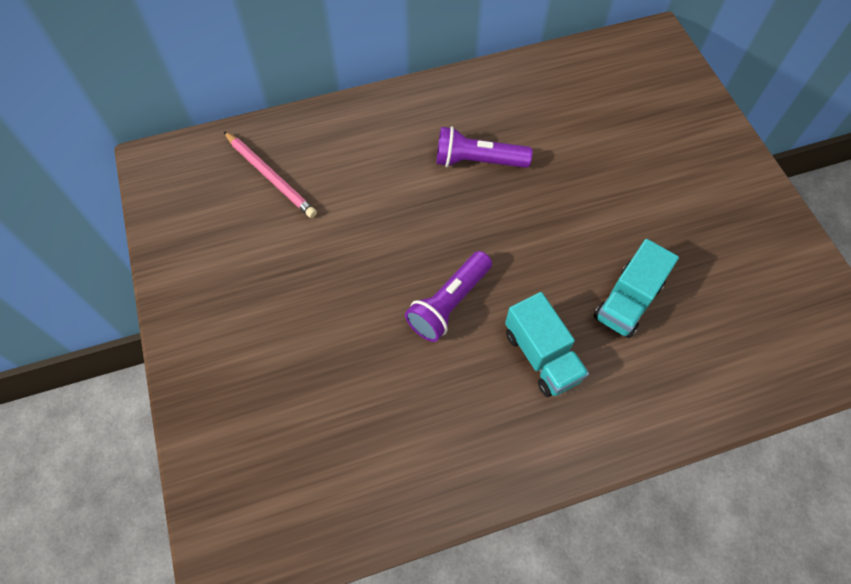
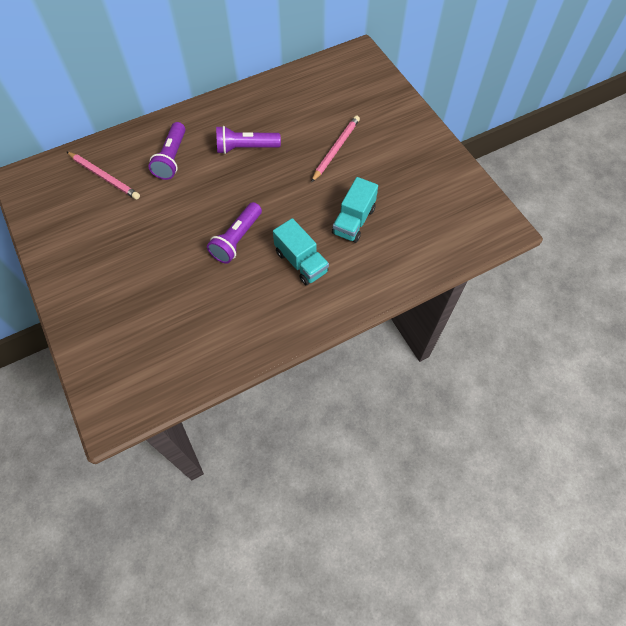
camera: 10 degrees left, 0 degrees up
(369, 162) = (172, 158): none -> purple flashlight
(610, 182) = (335, 149): none -> pink pencil

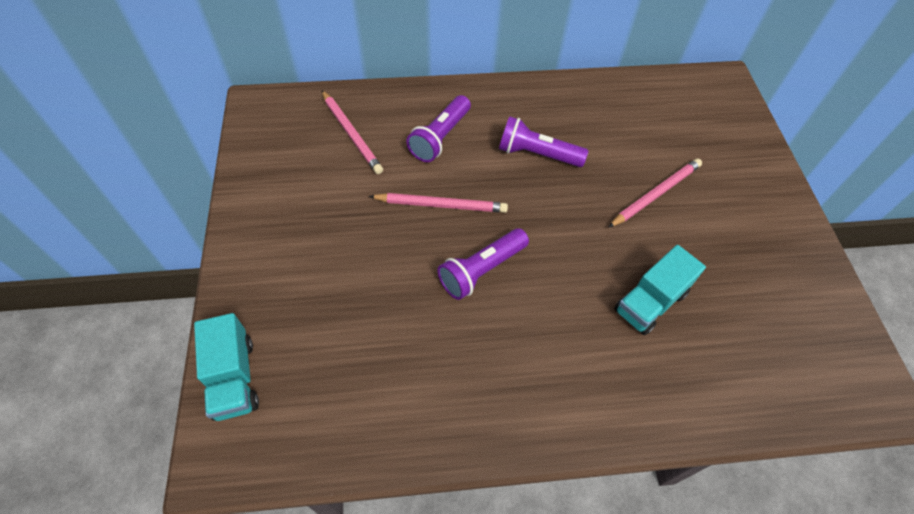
camera: 20 degrees right, 5 degrees down
(191, 205) = (441, 205): none -> pink pencil
(301, 262) = (557, 334): turquoise truck -> turquoise truck (234, 378)

